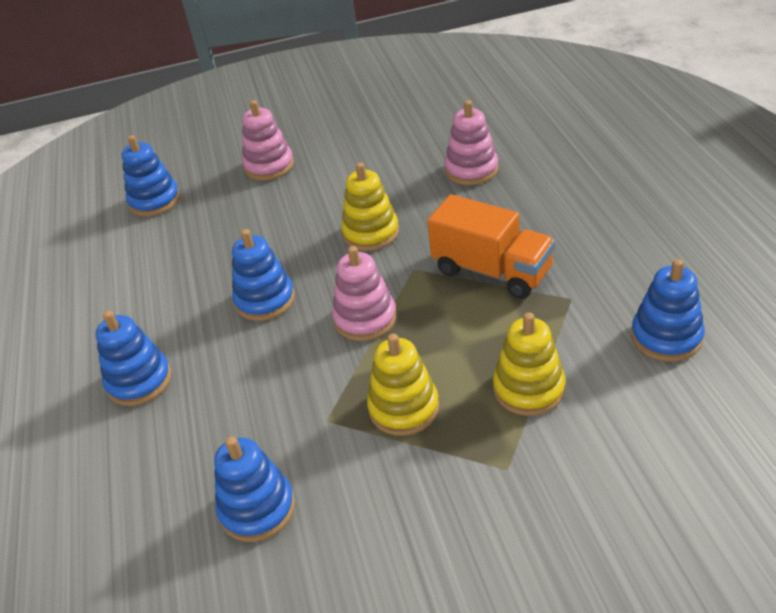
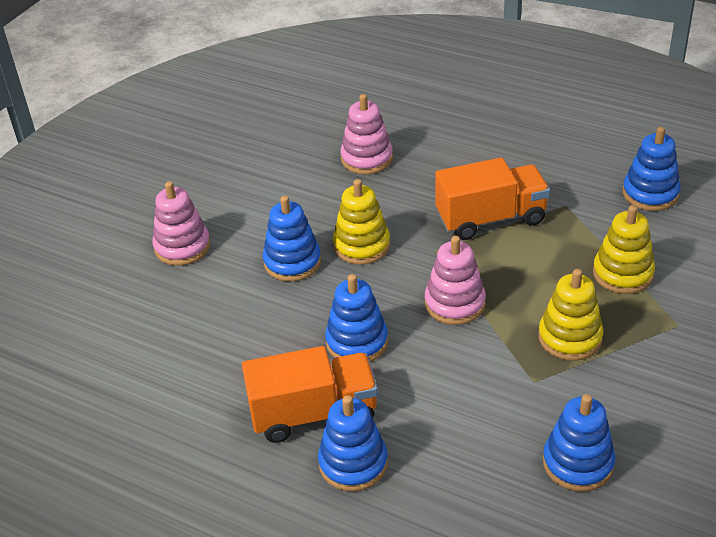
camera: 50 degrees left, 0 degrees up
(154, 201) = (113, 336): blue stacking toy -> blue stacking toy (292, 262)
(170, 329) = (314, 413): none -> orange truck

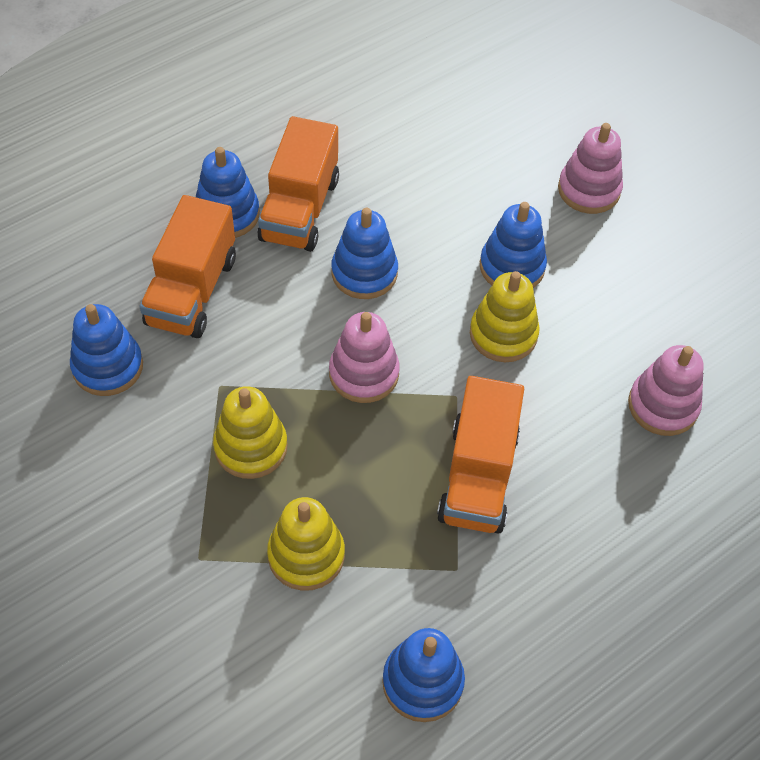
camera: 110 degrees right, 15 degrees up
(457, 445) = (192, 291): none -> orange truck

